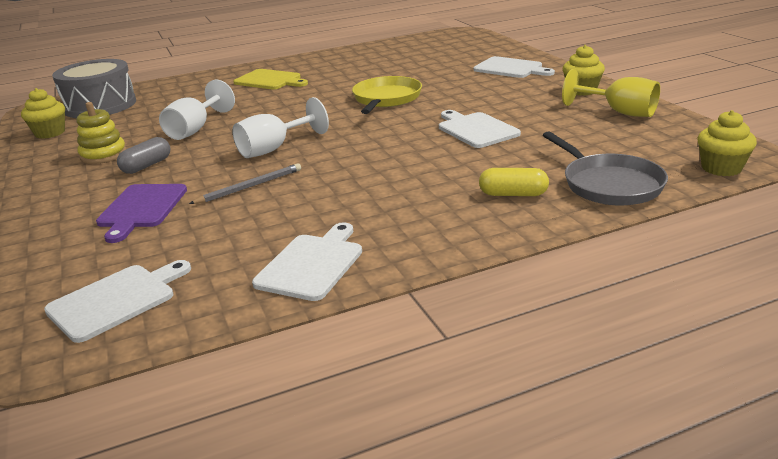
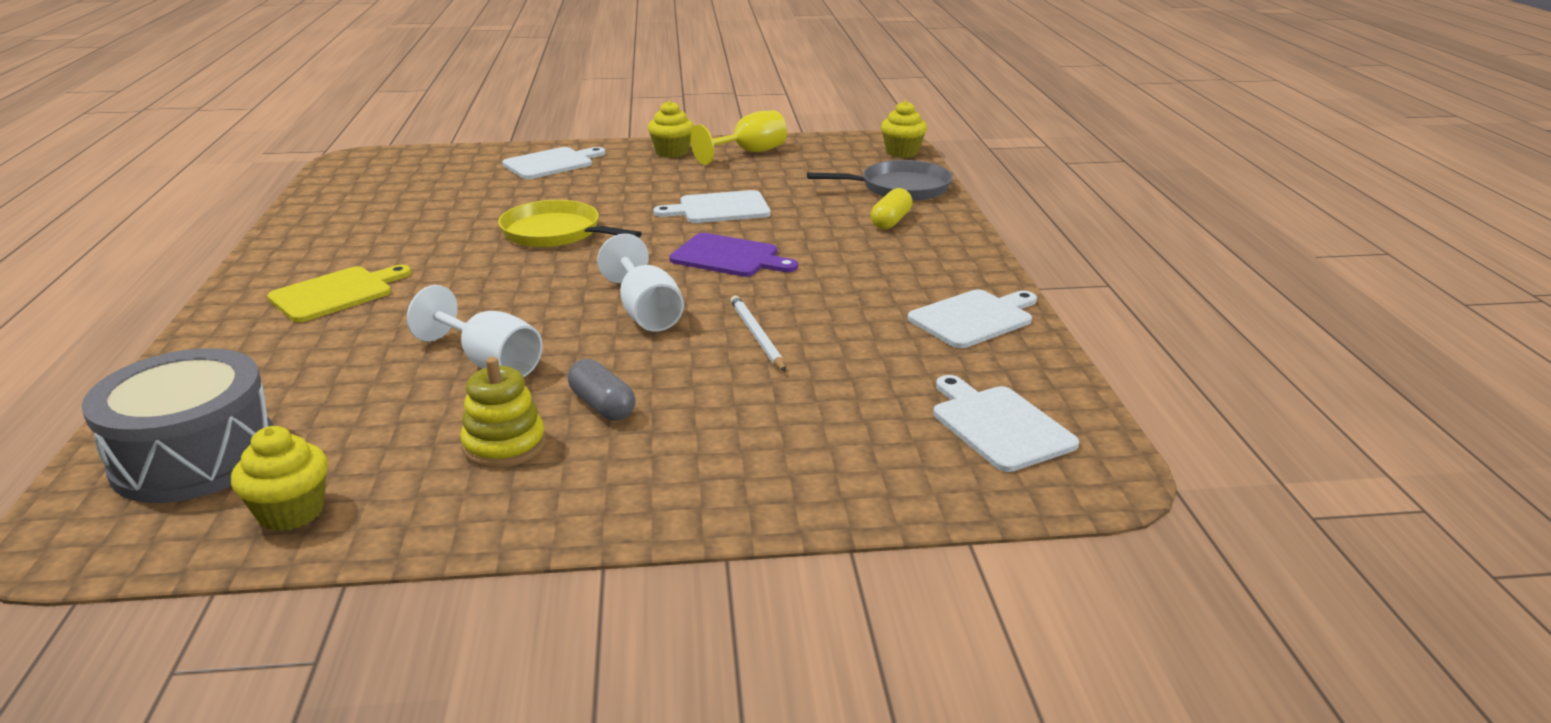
camera: 75 degrees left, 0 degrees up
(141, 209) = (760, 410): purple cutting board -> purple cutting board (729, 257)
(250, 187) = (756, 336): grey pencil -> white pencil
(312, 264) = (974, 318): white cutting board -> white cutting board turned 105 degrees clockwise

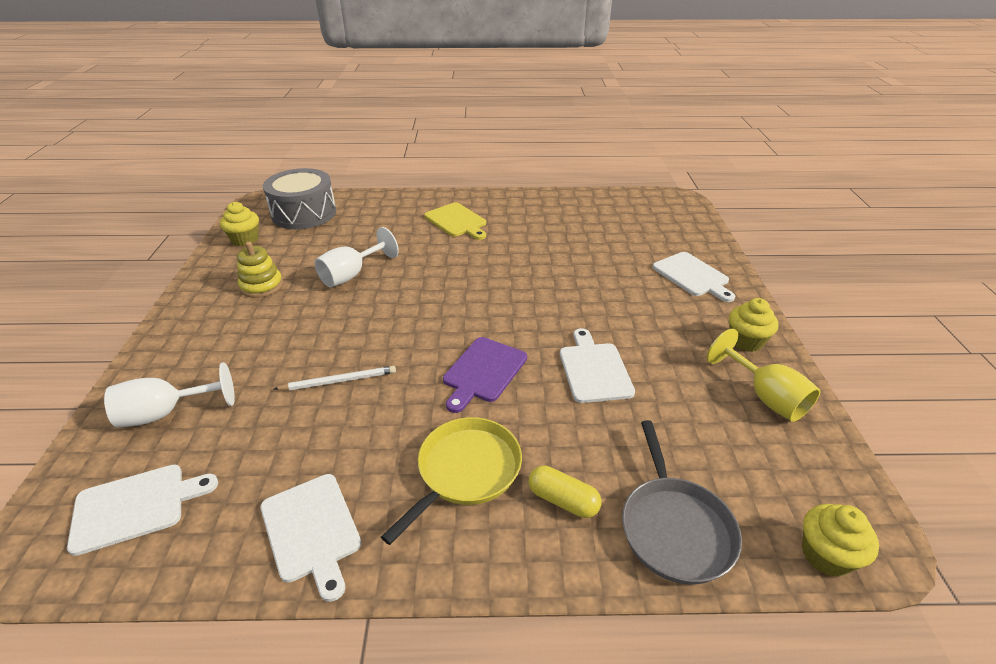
camera: 95 degrees right, 10 degrees up
(555, 233) = (540, 286): yellow pan -> yellow pan (465, 471)
(602, 405) = (282, 315): grey capsule -> none
(646, 313) = (394, 329): white goblet -> white goblet (166, 413)

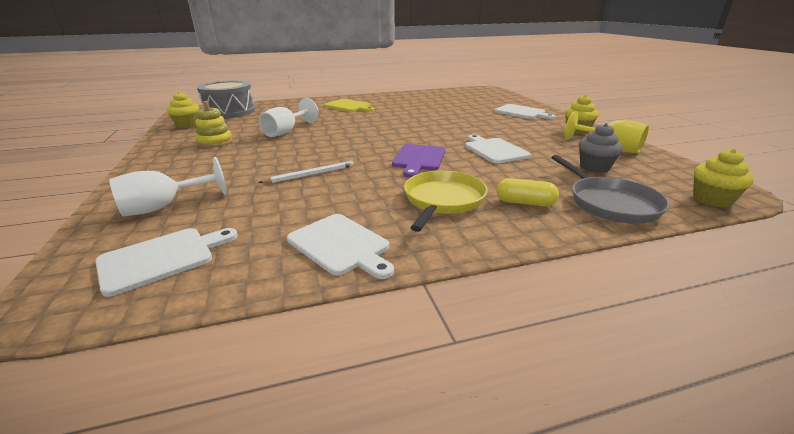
camera: 15 degrees left, 10 degrees down
(709, 441) = (594, 167): none -> grey cupcake

